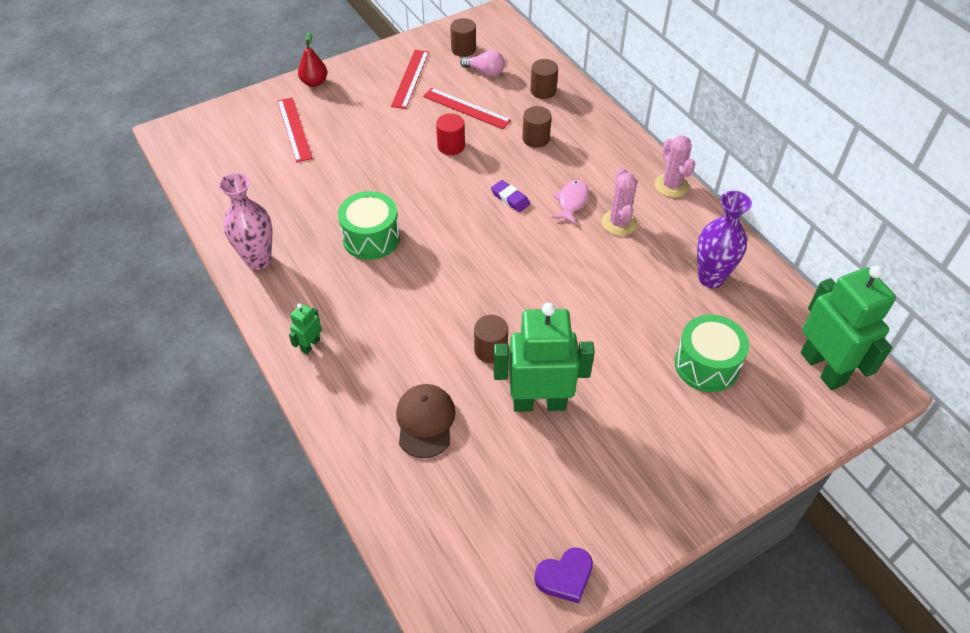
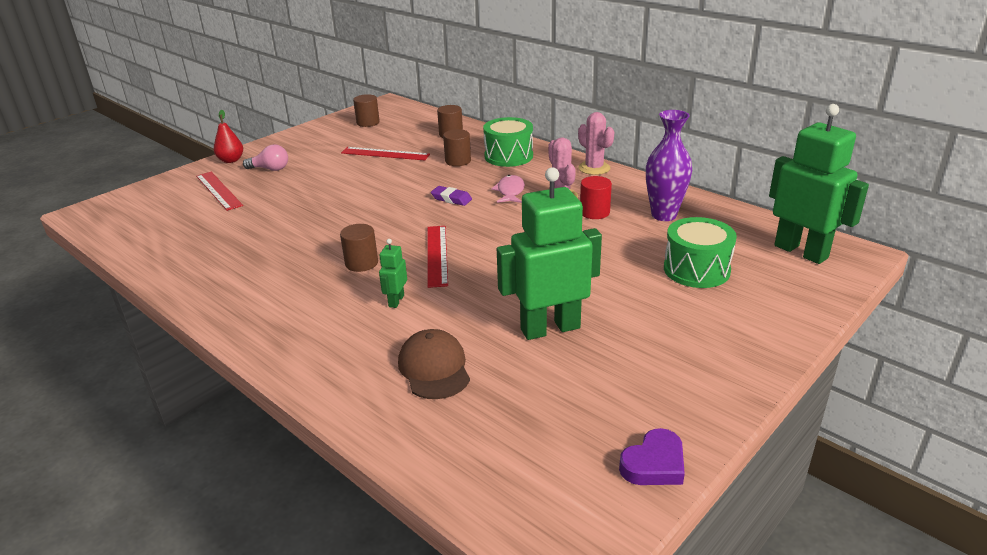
camera: 15 degrees left, 20 degrees down
(258, 260) = (203, 283): pink vase -> none
(310, 345) = (280, 334): green robot -> green robot (396, 301)
(371, 238) = (322, 246): green drum -> green drum (508, 156)
(410, 78) = (325, 145): red ruler -> red ruler (437, 255)
(451, 146) = (380, 177): red cylinder -> red cylinder (594, 212)
(485, 72) = (393, 132): pink light bulb -> pink light bulb (270, 169)
(490, 350) = (480, 300): brown cylinder -> brown cylinder (361, 263)

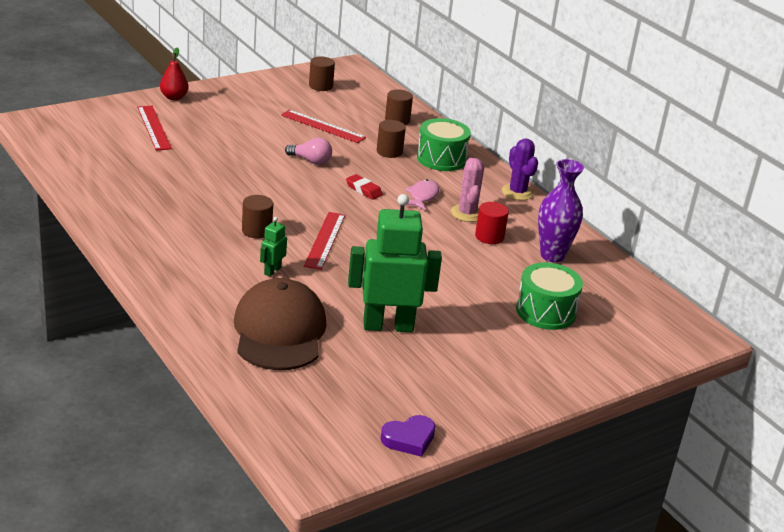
camera: 10 degrees right, 0 degrees up
(270, 169) = (207, 116): pink light bulb -> pink light bulb (311, 161)
(434, 368) = (279, 331): brown cap -> brown cap, size x1.64
(451, 199) = (363, 190): purple eraser -> red eraser
(594, 168) = (517, 192): pink cactus -> purple cactus
(801, 251) = (653, 321): green robot -> none

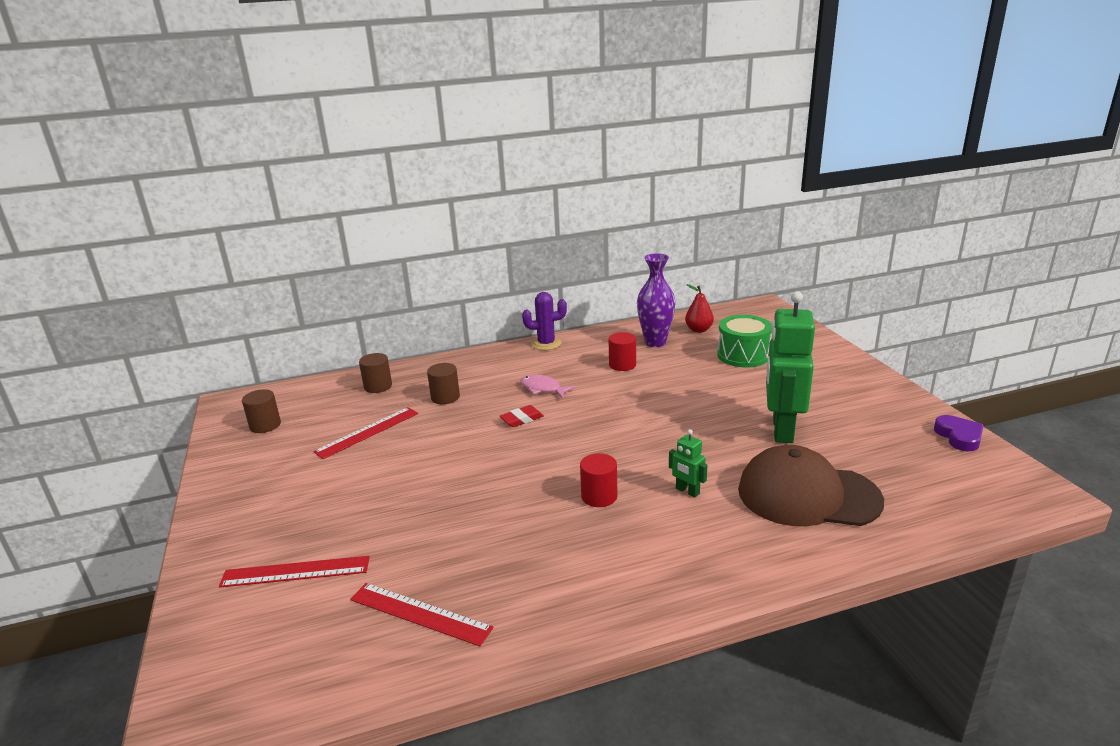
camera: 70 degrees left, 5 degrees down
(174, 97) = (212, 547): red pear -> red pear (698, 330)
(256, 230) = (599, 496): brown cylinder -> red cylinder
(311, 161) = (446, 447): pink light bulb -> none
(325, 240) = (623, 451): red ruler -> red ruler (420, 613)
(441, 158) = (471, 371): green drum -> none
(467, 213) = (580, 370): pink cactus -> none

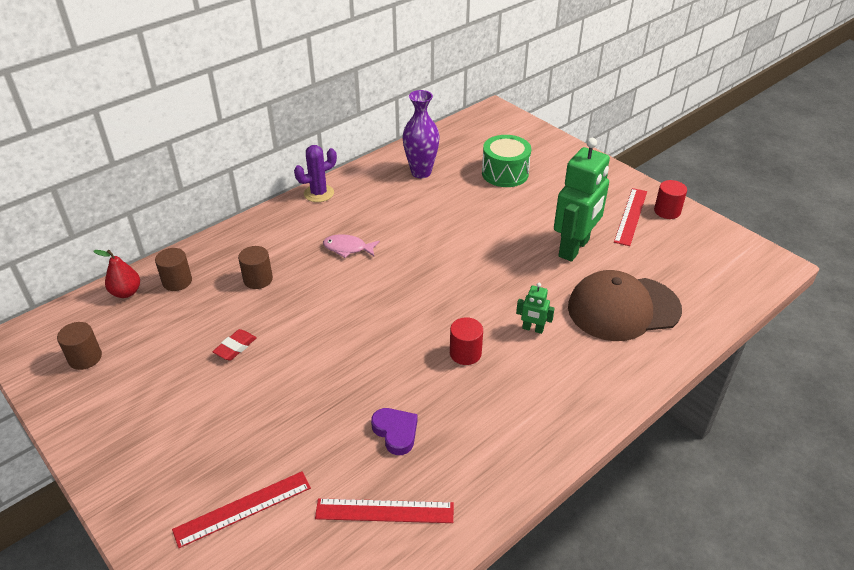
camera: 25 degrees left, 15 degrees up
(367, 432) = (205, 339): red ruler -> red ruler (630, 216)
(522, 419) = (349, 288): red eraser -> red eraser (235, 347)
(622, 365) = (405, 205): red cylinder -> red cylinder (667, 211)
(698, 330) = (452, 150): red pear -> red pear (126, 292)
(782, 430) = (574, 248): green robot -> green robot turned 135 degrees counterclockwise
(959, 436) = (702, 225): purple heart -> purple heart (396, 432)

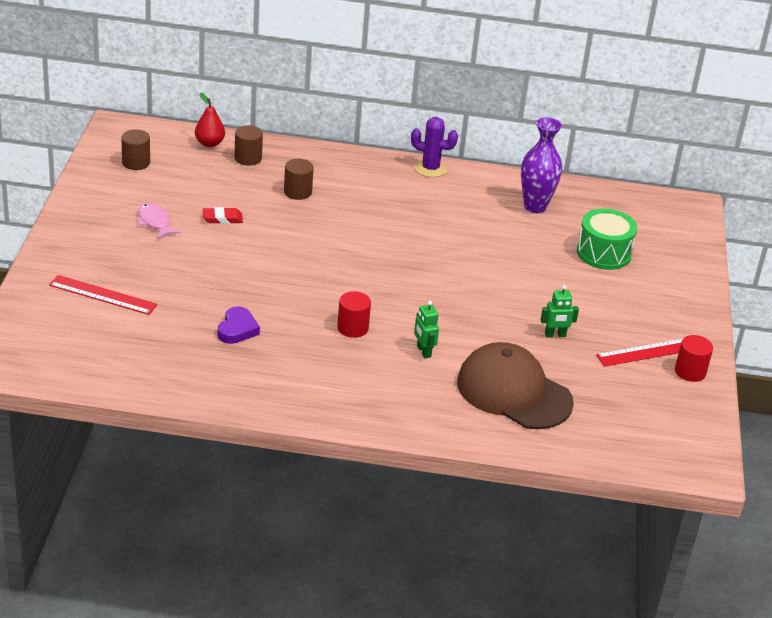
camera: 45 degrees right, 5 degrees down
(348, 248) = (387, 216): pink fish -> pink fish (155, 222)
(384, 511) = (168, 355): red ruler -> none
(574, 248) = (555, 335): green robot -> green robot, size x0.44

